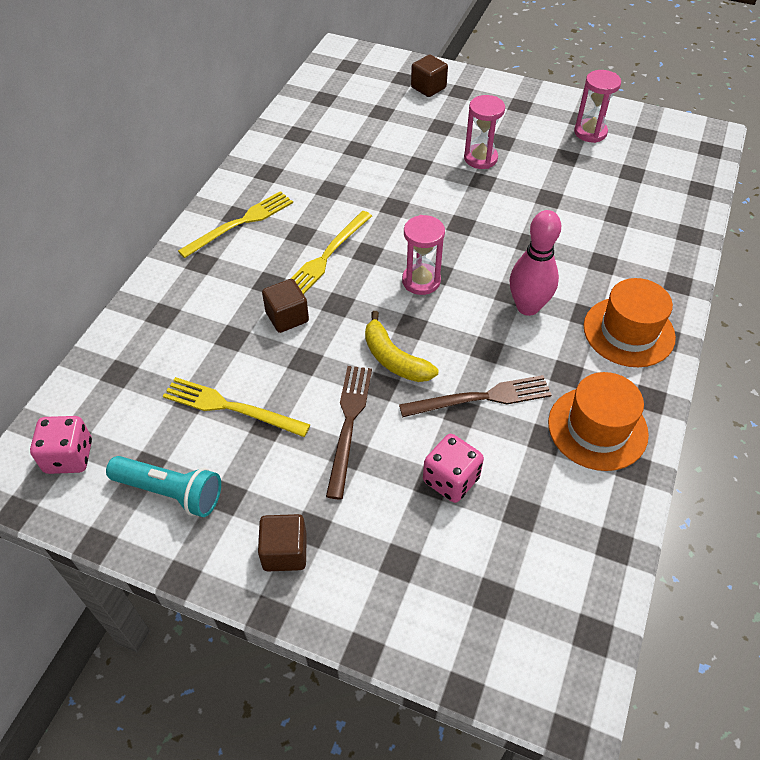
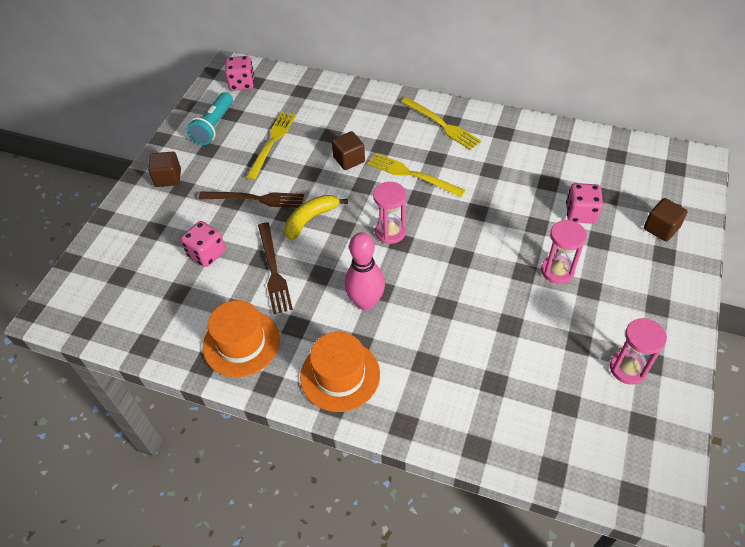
camera: 90 degrees right, 0 degrees up
(405, 133) = (580, 213): none -> pink dice

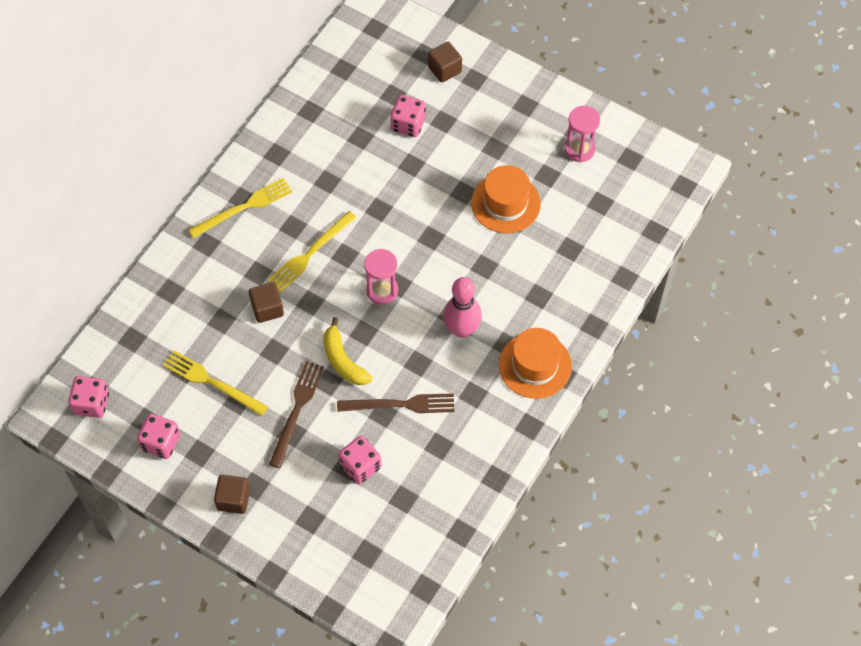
camera: 80 degrees left, 10 degrees up
(214, 126) = (161, 442): turquoise flashlight -> pink dice
(241, 343) = (480, 443): orange hat -> orange hat (505, 203)
(557, 271) = (469, 165): pink hourglass -> none

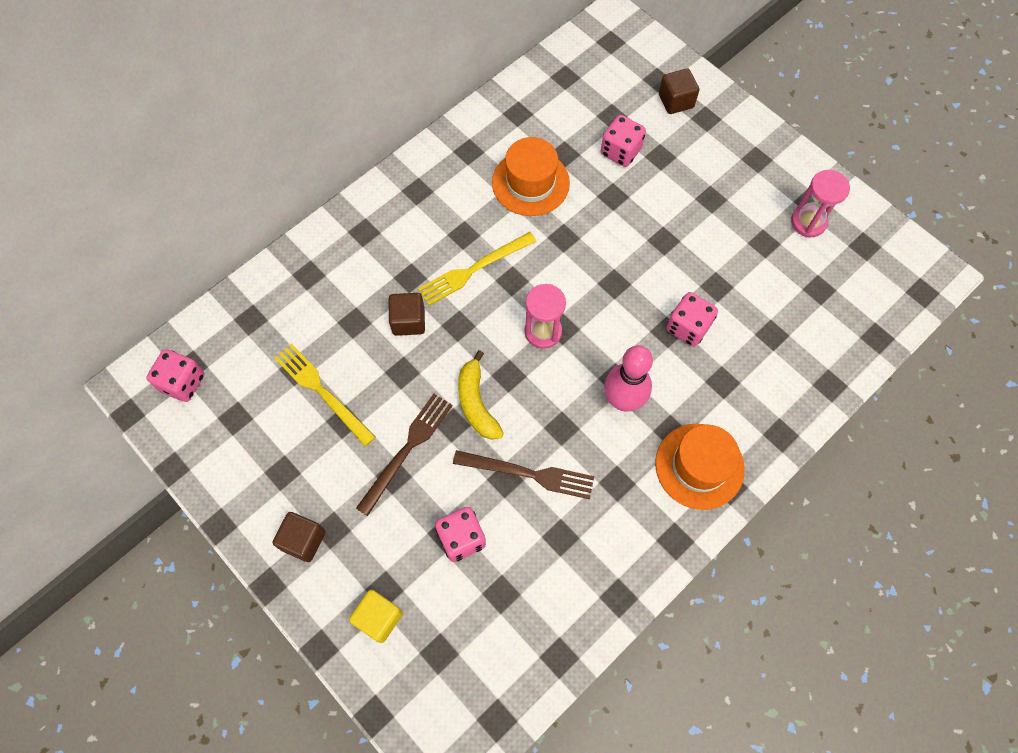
camera: 15 degrees right, 5 degrees up
(161, 442) = (243, 449): pink dice -> pink dice (688, 327)
(244, 207) = (416, 201): yellow fork -> none
(312, 540) = (379, 618): none -> yellow cube
(505, 203) = (709, 264): orange hat -> orange hat (530, 183)

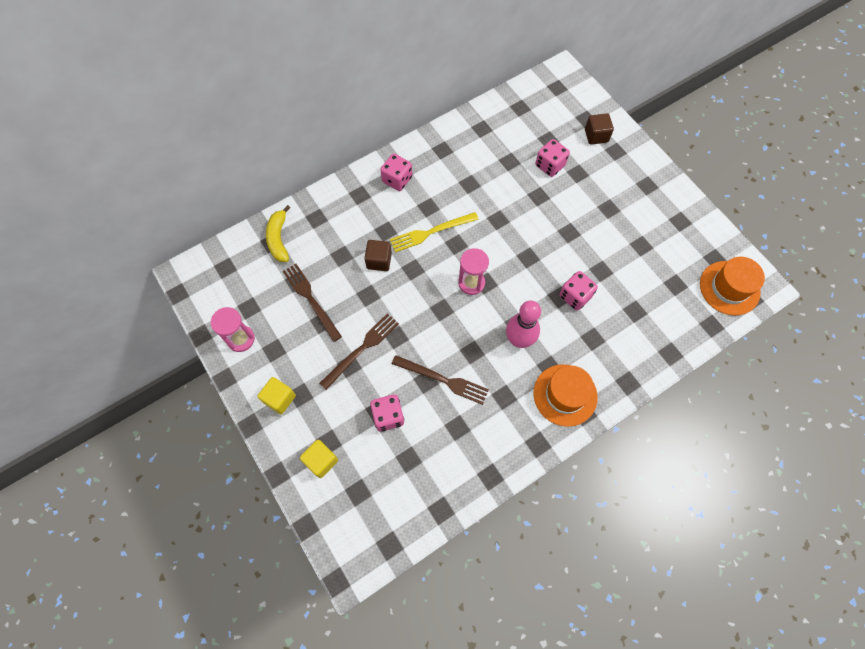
camera: 10 degrees right, 0 degrees up
(183, 382) = (218, 278): pink dice -> pink dice (397, 180)
(303, 540) = (279, 399): brown cube -> yellow cube
(322, 391) = (311, 299): yellow fork -> brown fork
(476, 403) = (415, 325): yellow banana -> yellow banana (278, 239)
(530, 183) = (482, 178): orange hat -> orange hat (729, 288)
(808, 222) = (676, 235): pink hourglass -> pink hourglass (241, 339)

